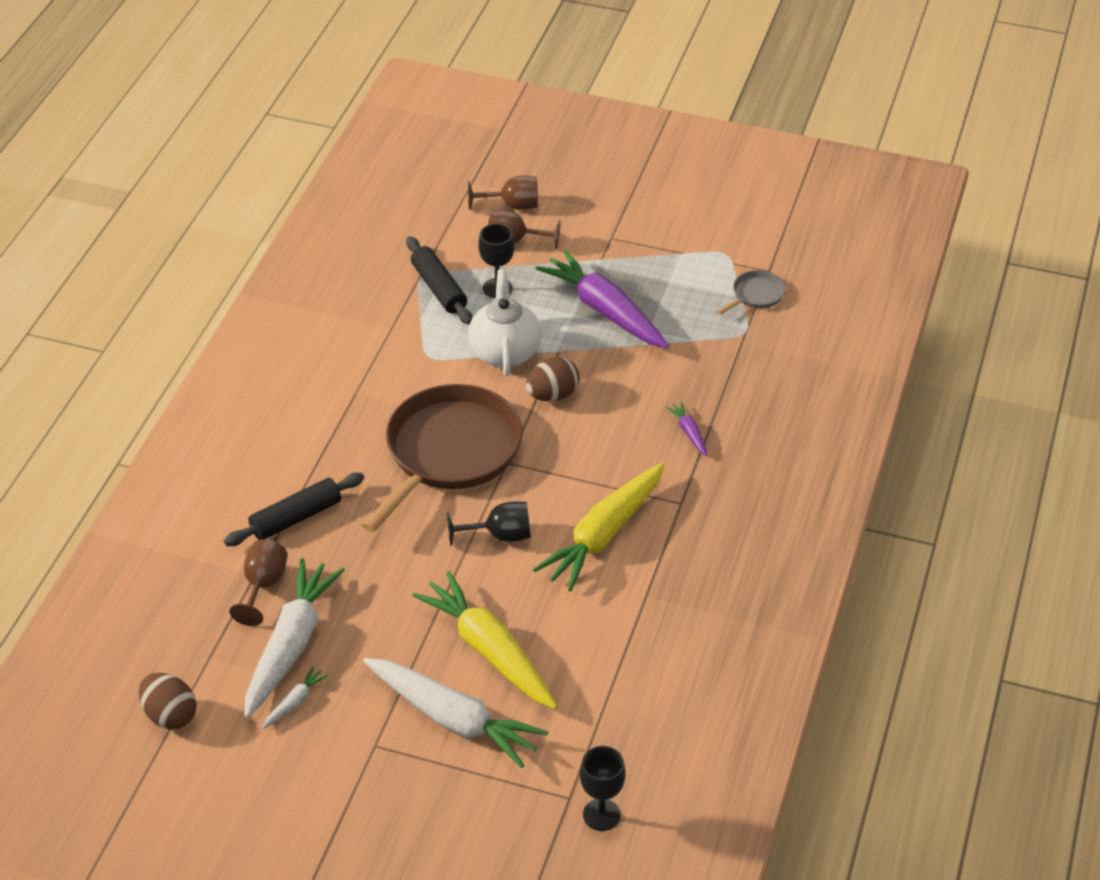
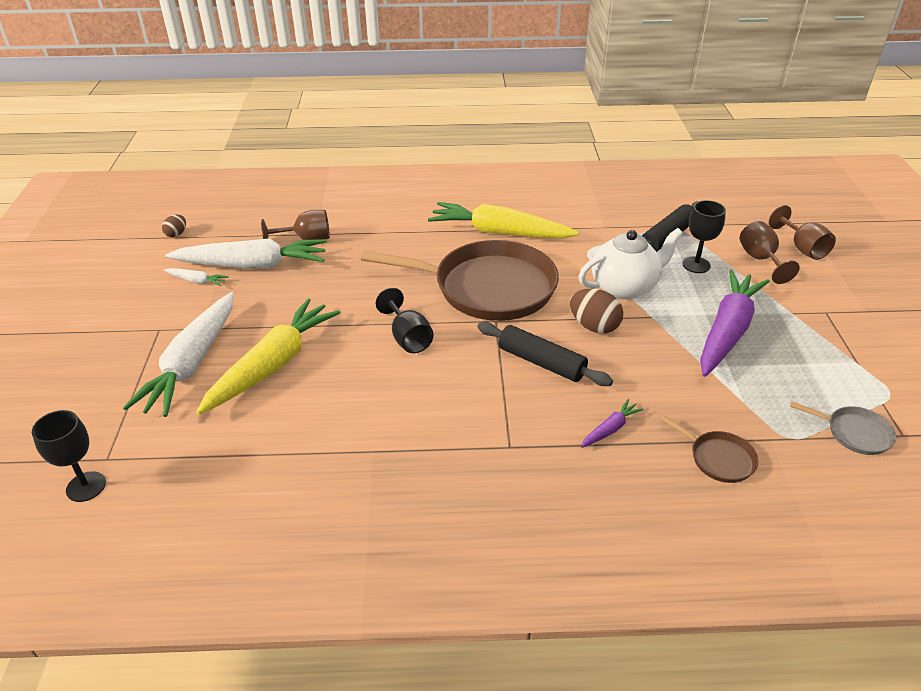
camera: 70 degrees right, 5 degrees down
(170, 715) = (176, 234): brown egg -> brown egg, size x0.57
(296, 518) = (379, 236): black rolling pin -> black rolling pin (541, 362)
(604, 535) = (439, 401): yellow carrot -> yellow carrot (500, 232)
(748, 382) = (718, 458): none -> brown pan

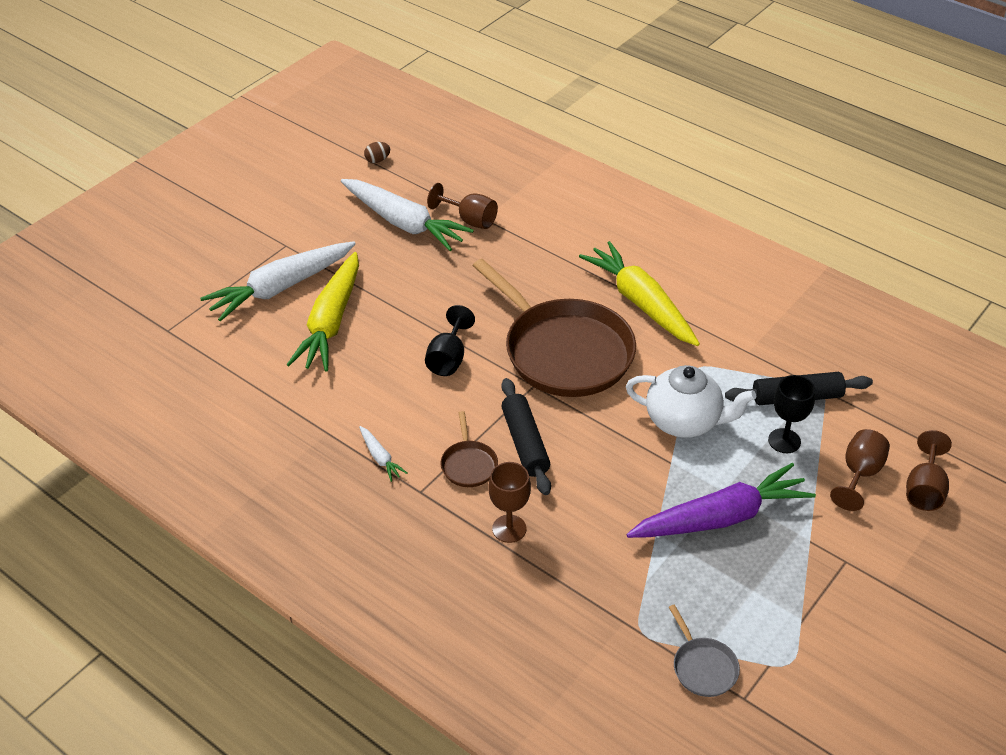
camera: 40 degrees right, 5 degrees up
(86, 486) = (140, 343): black goblet -> none
(197, 281) = (350, 215): white carrot -> white carrot (380, 457)
(273, 365) = (331, 322): yellow carrot -> yellow carrot turned 120 degrees clockwise
(594, 326) = (608, 440): brown egg -> none
(610, 429) = (509, 529): purple carrot -> brown goblet
(718, 458) = (561, 606): brown pan -> brown pan (468, 465)

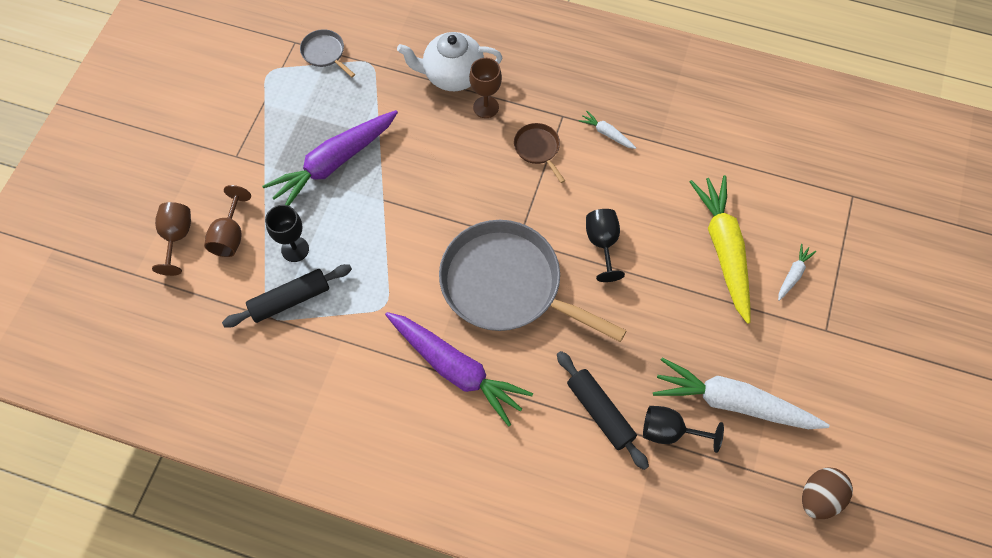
camera: 160 degrees right, 20 degrees up
(281, 288) = (793, 275): white carrot -> white carrot, size x0.42
(377, 160) = (819, 497): brown egg -> brown egg, size x1.76
(470, 220) = (669, 432): brown goblet -> black goblet
(525, 443) = (503, 181): black rolling pin -> black rolling pin (600, 412)
(564, 351) = (506, 284): brown pan -> grey pan
(641, 303) = (456, 369): yellow carrot -> purple carrot
(684, 421) = (381, 242): white teapot -> white teapot (452, 75)

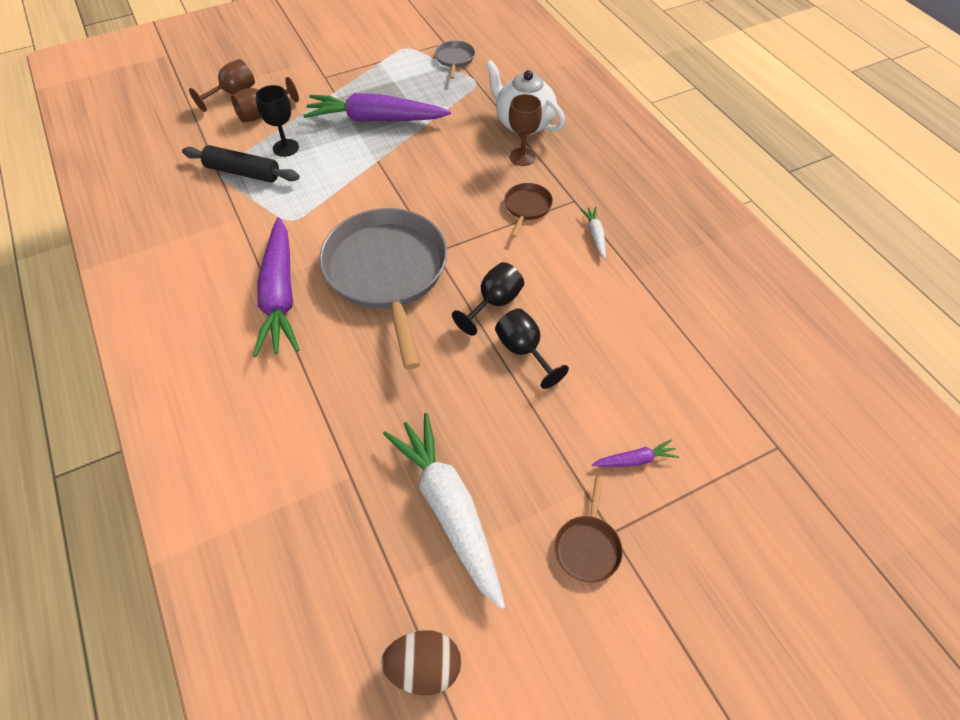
camera: 45 degrees right, 10 degrees down
(600, 412) = (336, 414): black rolling pin -> none
(669, 432) = (368, 480): black goblet -> black goblet (524, 351)
(724, 250) = (592, 388): yellow carrot -> none
(793, 275) = (635, 460): white carrot -> purple carrot
(823, 350) = (587, 547): none -> brown pan

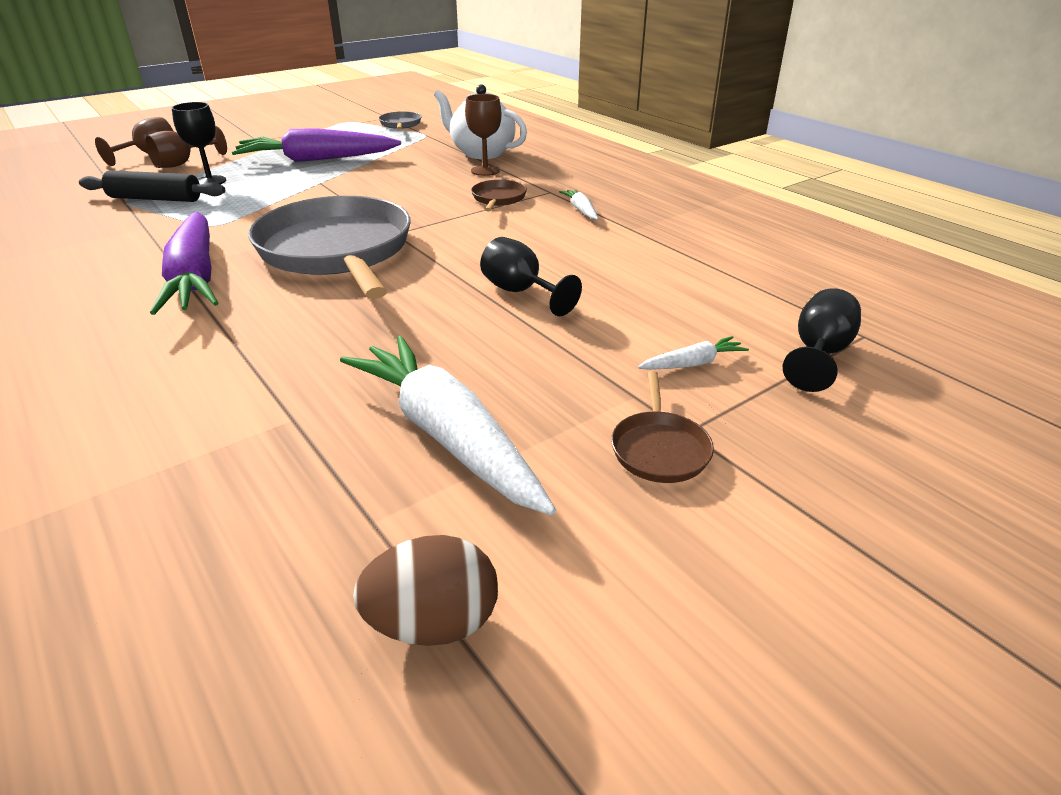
camera: 10 degrees left, 20 degrees down
(494, 303) = (474, 262): black goblet -> black goblet (818, 354)
(635, 460) = (692, 363): purple carrot -> white carrot

